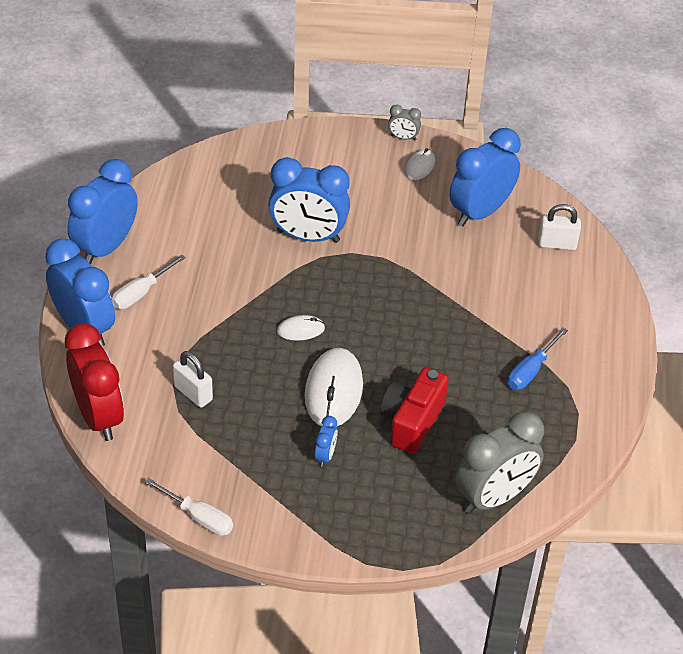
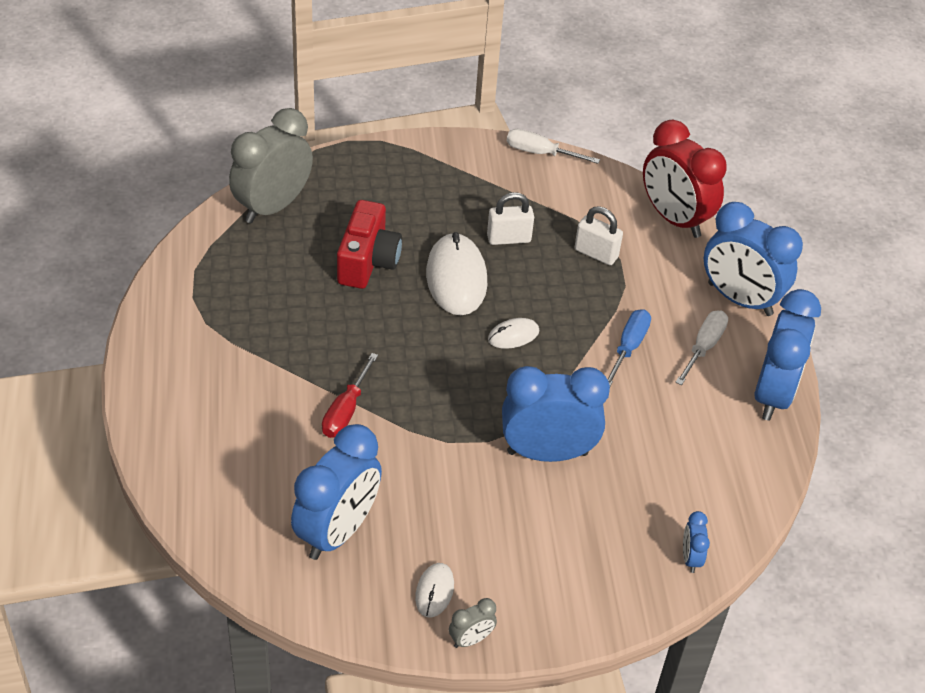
camera: 165 degrees right, 0 degrees up
(325, 456) = (444, 217): blue clock -> blue clock (690, 558)
(403, 137) = (471, 639): grey clock -> grey clock turned 150 degrees clockwise
(458, 292) = (345, 411): none -> red screwdriver
(530, 371) = (249, 332): blue screwdriver -> blue screwdriver (629, 347)
(557, 244) = (229, 501): white padlock -> white padlock (509, 238)

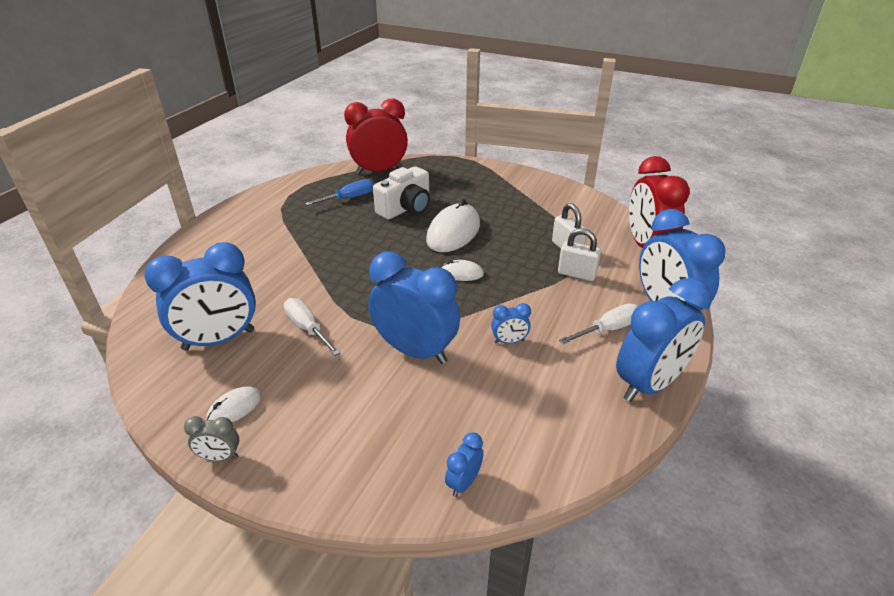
camera: 35 degrees right, 10 degrees down
(273, 206) = (379, 171): grey clock -> red clock
(345, 411) = (305, 275): red screwdriver -> none
(368, 261) = (406, 208): red camera -> white camera
(509, 238) = (510, 223): white padlock -> white padlock (576, 274)
(539, 153) = (572, 189): white screwdriver -> white screwdriver (307, 328)
(625, 402) = (509, 341): none -> blue clock
(629, 347) = (544, 308): blue screwdriver -> blue screwdriver (349, 198)

